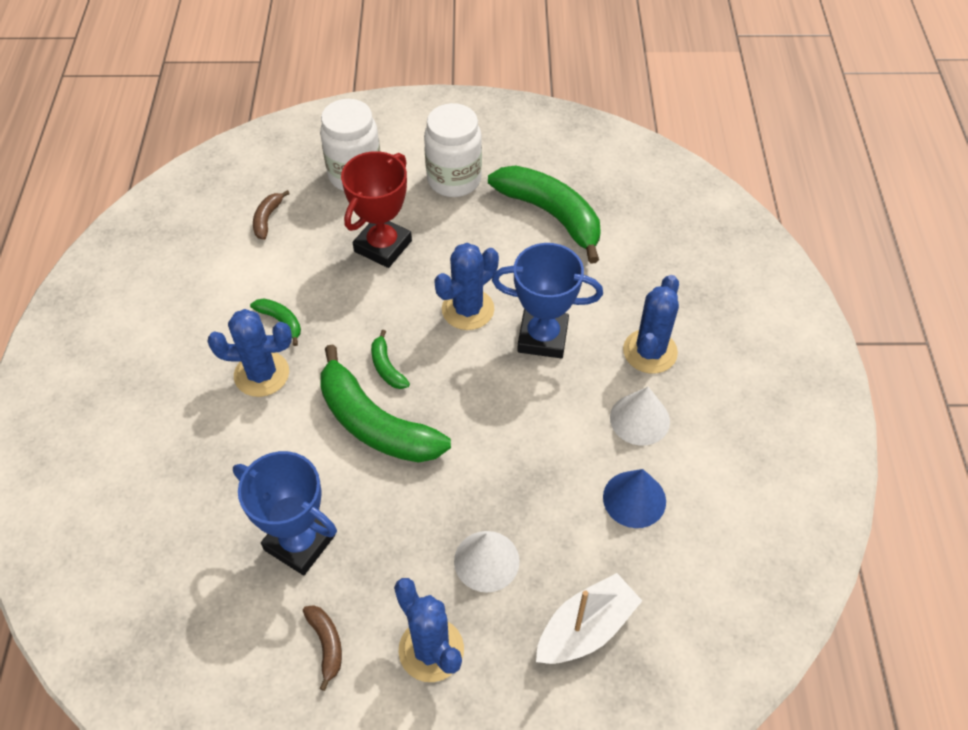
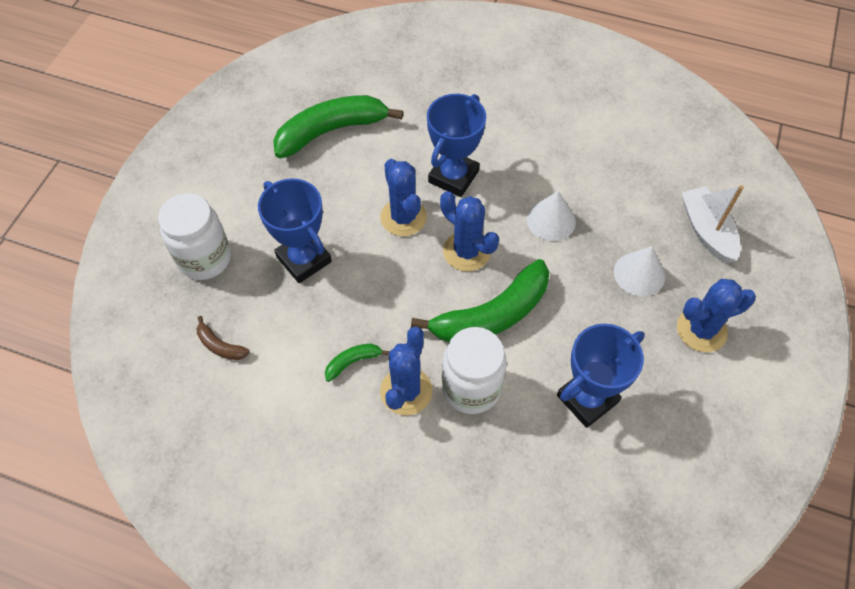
camera: 70 degrees left, 5 degrees up
(326, 644) = (681, 400): brown banana -> none
(383, 246) = (304, 259): red trophy -> blue trophy
(387, 367) = (438, 291): green banana -> none
(454, 180) = (254, 185): white jar -> white jar (471, 388)
(634, 499) = (615, 169): blue cone -> none
(639, 419) = (550, 143): white cone -> white cone (551, 220)
(650, 351) = (494, 116): blue cactus -> blue cactus (466, 251)

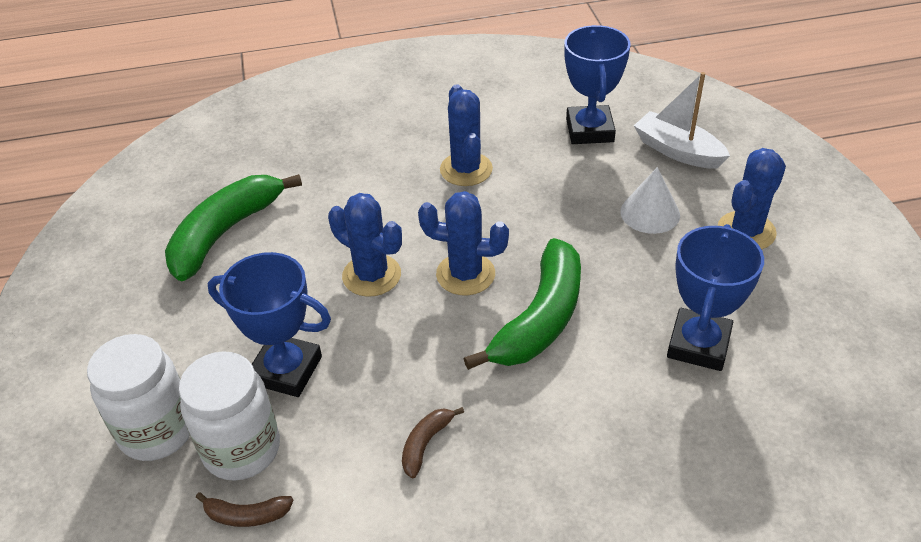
camera: 30 degrees left, 15 degrees down
(353, 362) = (425, 444): green banana -> brown banana
(406, 391) = (509, 440): blue cactus -> blue cactus (466, 169)
(453, 176) = (396, 215): blue trophy -> blue trophy (589, 130)
(471, 388) = (576, 398): white jar -> white jar (242, 449)
(551, 220) = (528, 207): white cone -> none

